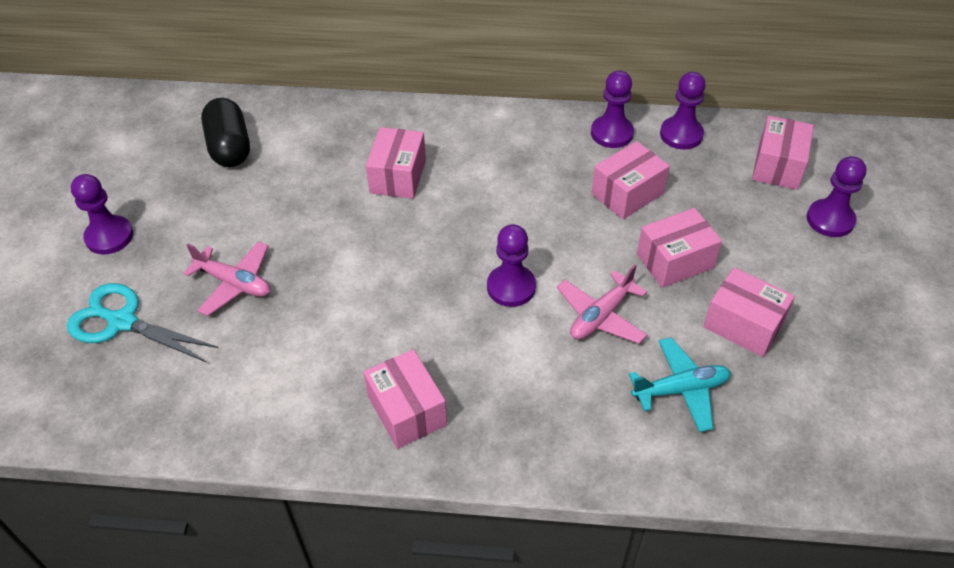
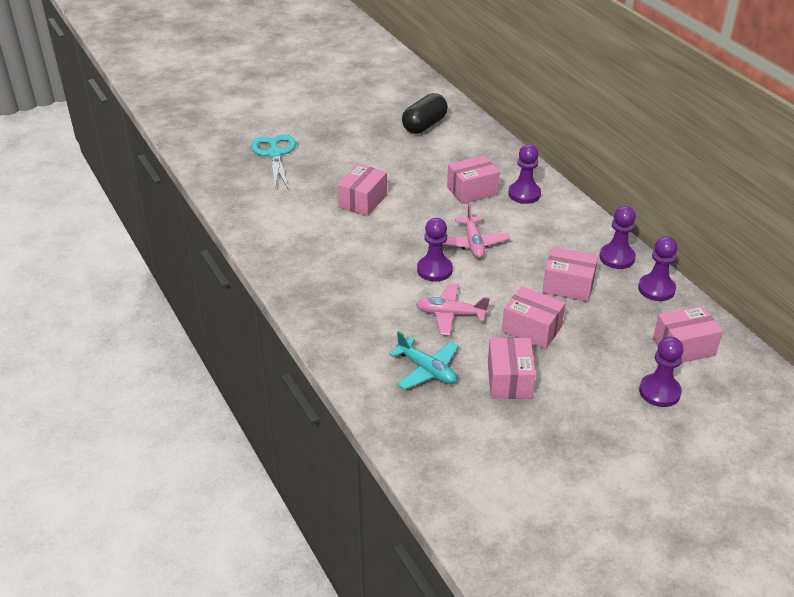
camera: 55 degrees right, 10 degrees down
(109, 236) = (322, 122): purple pawn -> purple pawn (524, 194)
(234, 283) = (333, 174): pink plane -> pink plane (473, 244)
(407, 410) = (309, 269): pink box -> pink box (363, 201)

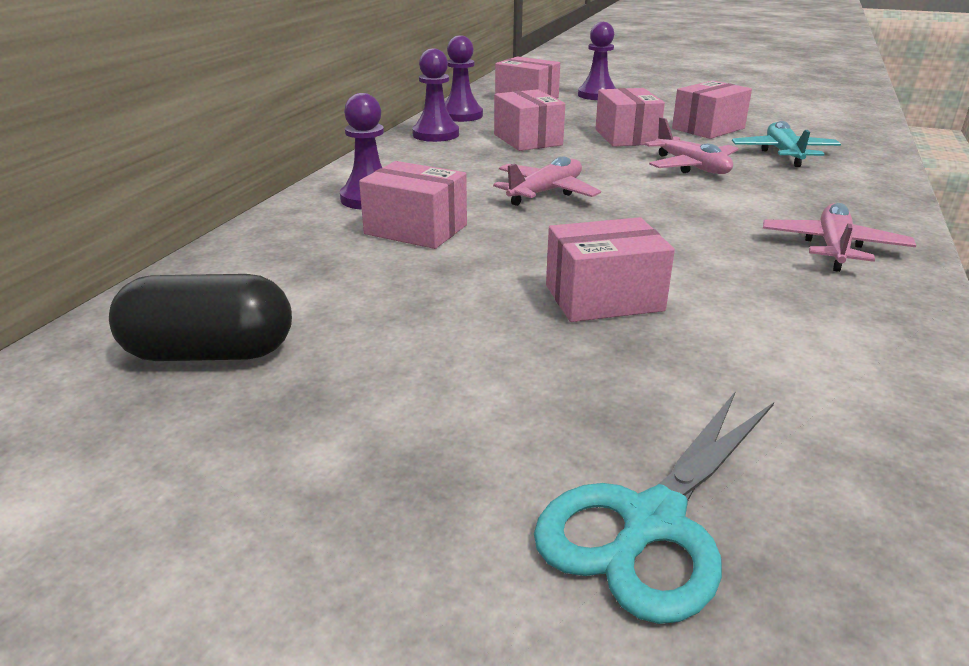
camera: 130 degrees left, 10 degrees down
(319, 280) = (833, 248): none -> pink plane
(434, 270) = (642, 195): purple pawn -> none

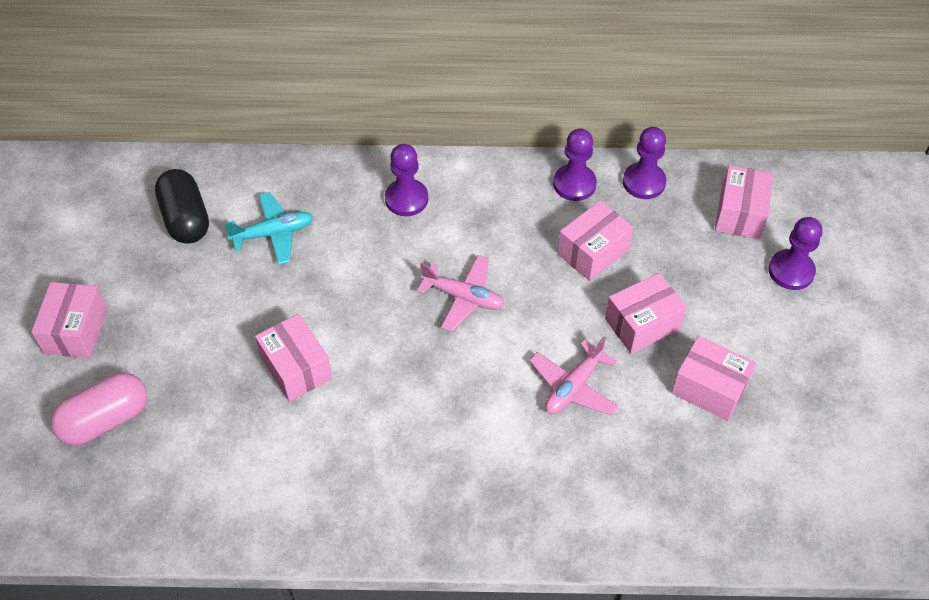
camera: 70 degrees right, 25 degrees up
(416, 229) = (362, 244): pink box -> pink box (76, 331)
(652, 522) = (105, 420): turquoise scissors -> pink capsule
(784, 153) = (652, 459): turquoise plane -> turquoise plane (273, 234)
(833, 248) = (422, 494): pink plane -> none

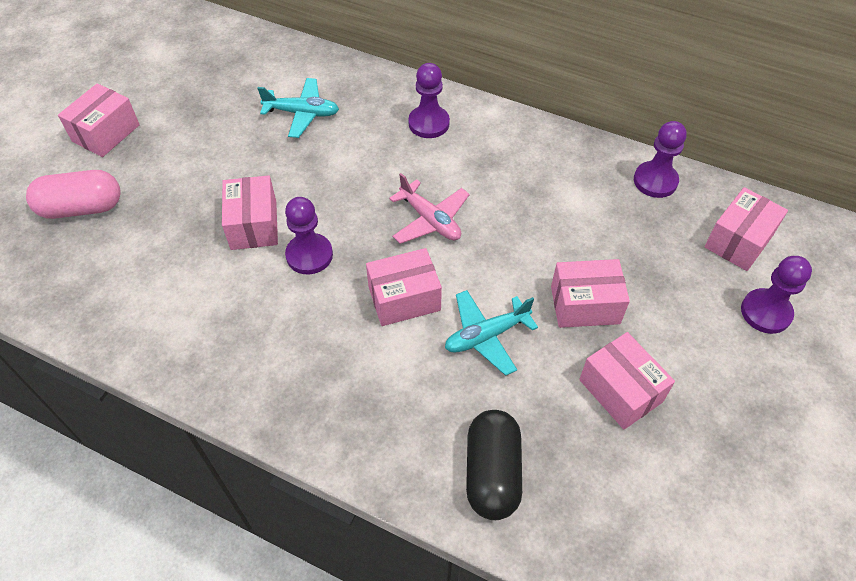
camera: 25 degrees right, 0 degrees up
(185, 219) = (241, 79): black capsule -> black capsule (492, 473)
(573, 387) = (486, 336): pink plane -> turquoise plane
(574, 184) = (587, 160): purple pawn -> purple pawn (309, 255)
(593, 252) = (572, 224): pink box -> pink box (404, 298)

